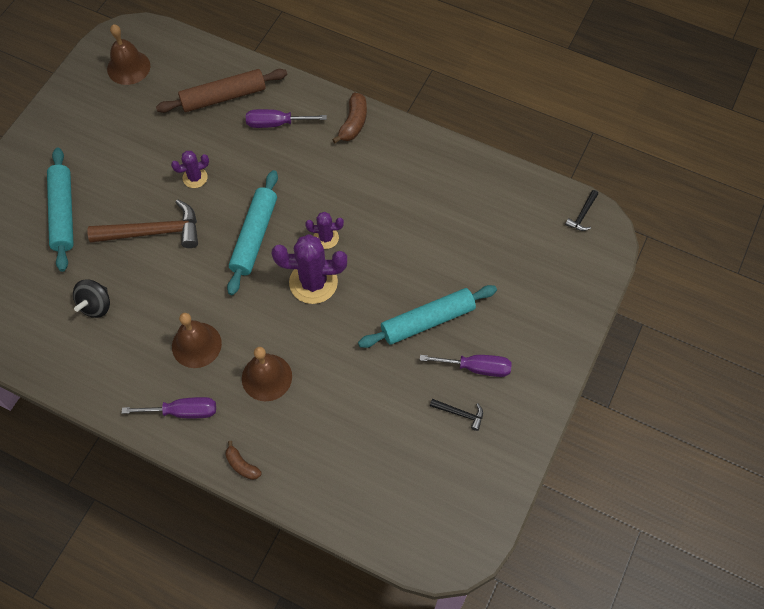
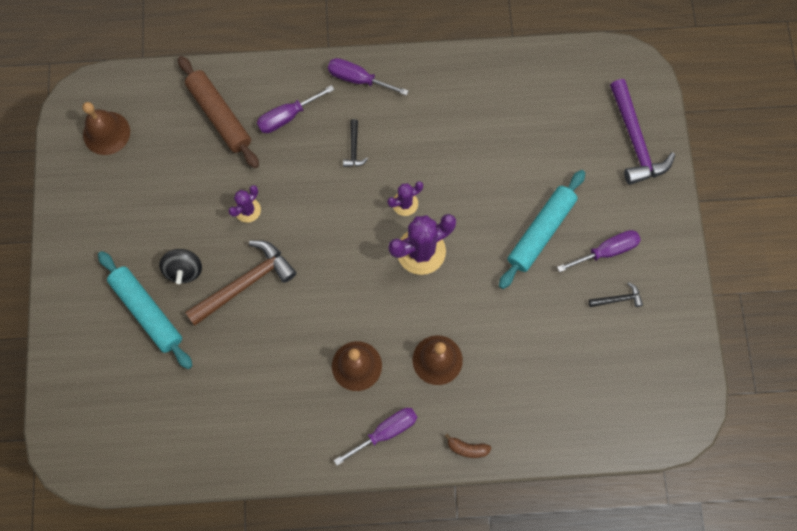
camera: 30 degrees left, 10 degrees up
(96, 305) = (241, 381): black spinning top -> black spinning top (184, 270)
(223, 97) = (219, 116): brown rolling pin -> brown rolling pin turned 75 degrees counterclockwise
(254, 236) = (340, 237): turquoise rolling pin -> none
(353, 123) = (358, 79): brown banana -> purple screwdriver
(563, 289) = (635, 141): none -> purple hammer
(582, 215) = (611, 63): black hammer -> black hammer (354, 148)

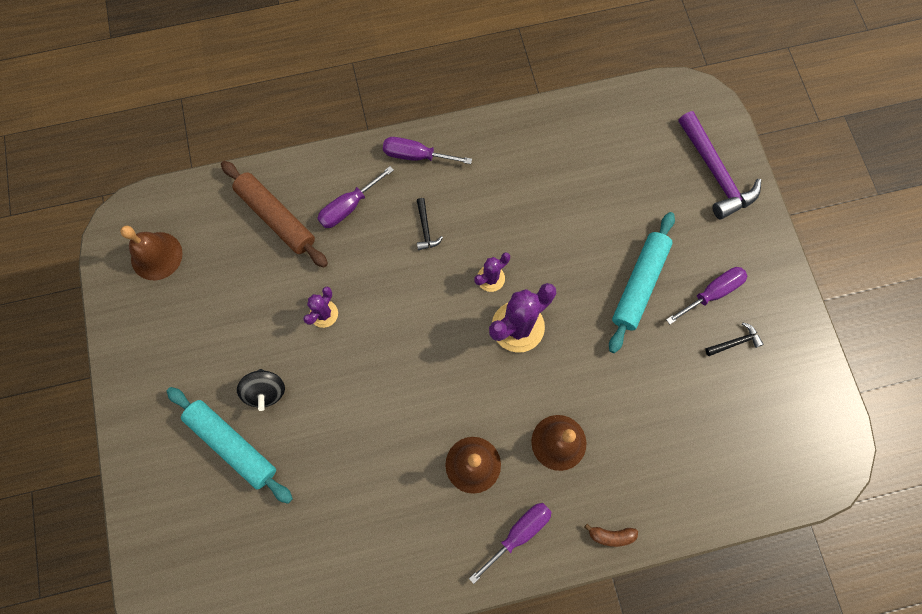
camera: 10 degrees left, 0 degrees up
(245, 283) = (335, 394): brown hammer -> none

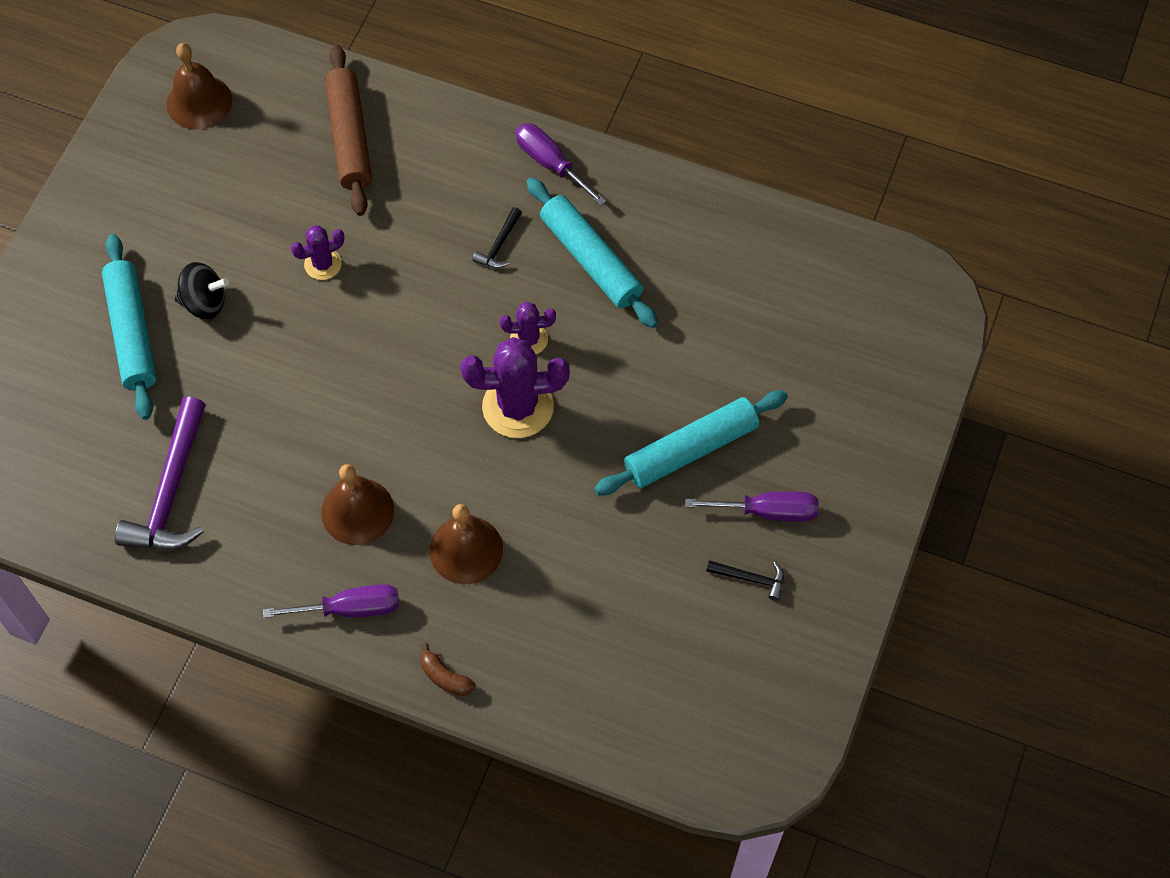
camera: 35 degrees right, 10 degrees down
(266, 391) = (204, 303): black spinning top -> black spinning top turned 105 degrees counterclockwise
(348, 207) = (434, 172): purple screwdriver -> none
(488, 202) = (591, 260): none -> turquoise rolling pin
(715, 173) = (883, 388): purple hammer -> purple hammer (171, 491)

